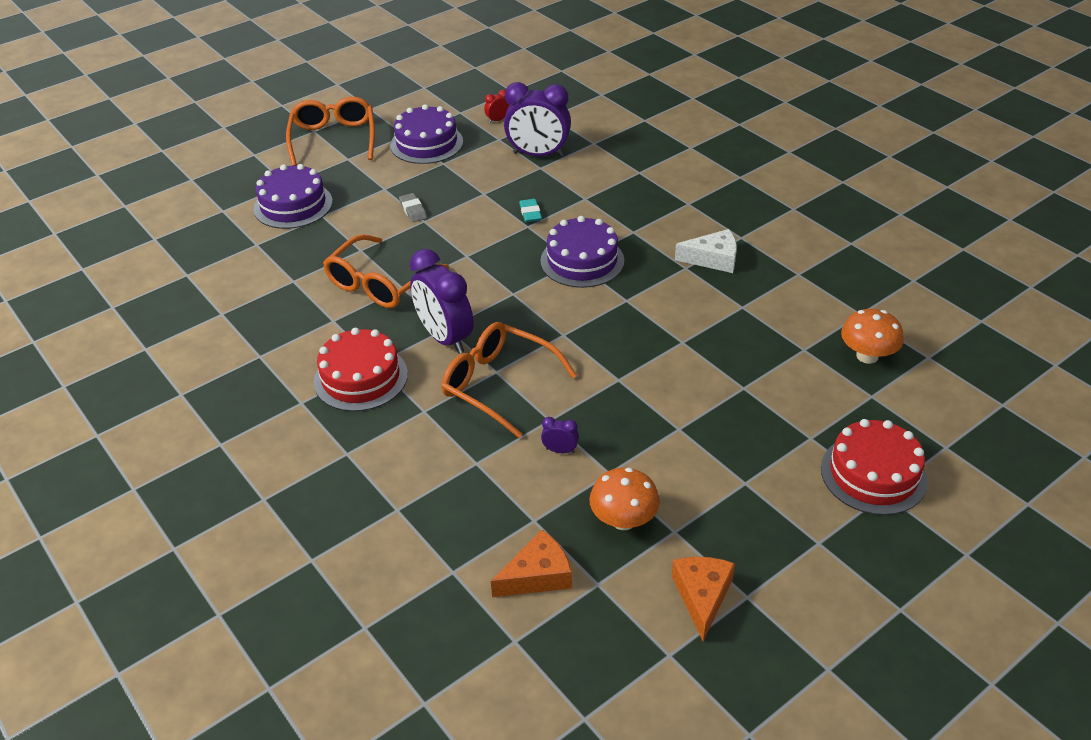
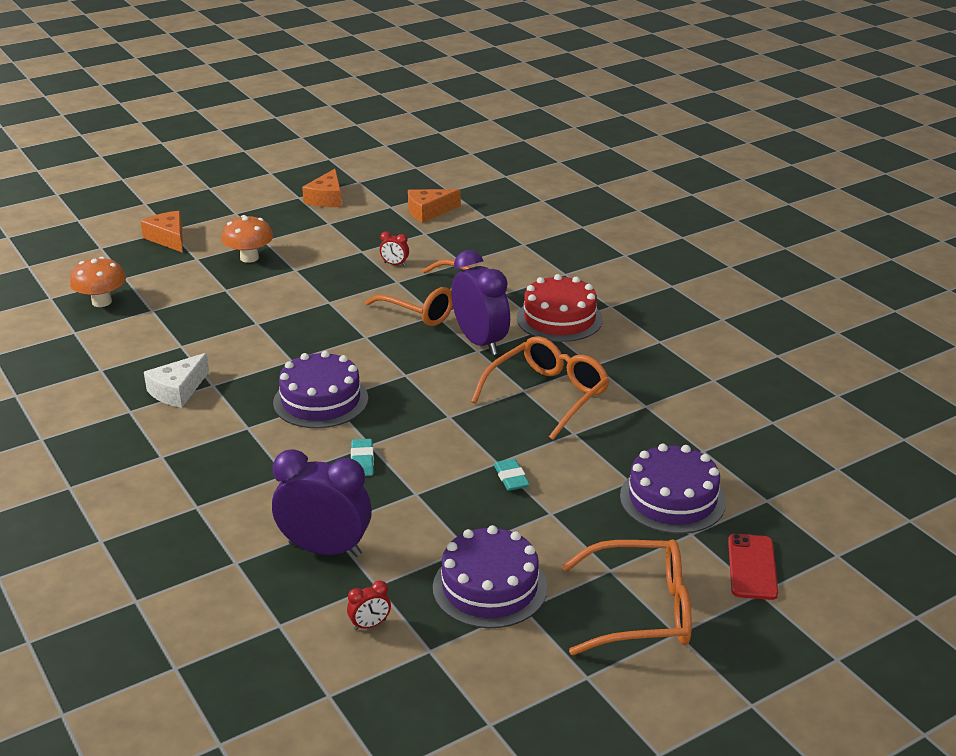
camera: 175 degrees left, 10 degrees down
(252, 167) = (752, 567): none -> red phone
(333, 139) = (639, 611): orange glasses -> orange glasses turned 90 degrees counterclockwise
(413, 210) = (511, 478): grey eraser -> turquoise eraser
(560, 450) = (394, 264): purple clock -> red clock
(623, 520) = (361, 229): orange mushroom -> orange mushroom (249, 258)
(713, 259) = (177, 390): white cheese -> white cheese turned 60 degrees counterclockwise
(873, 474) = (168, 238): red cake -> orange cheese

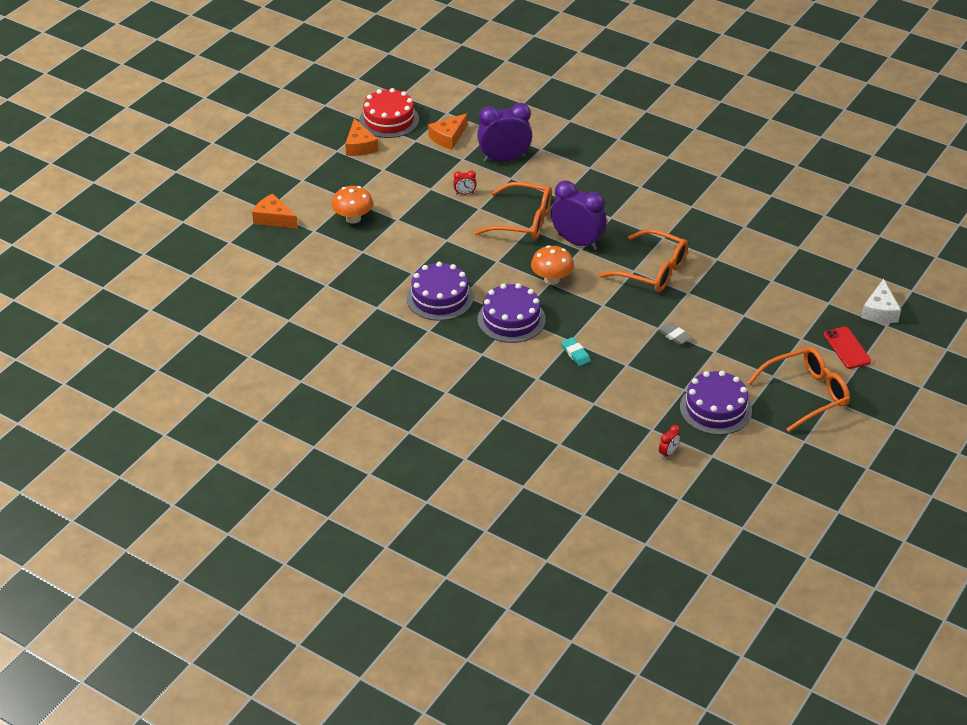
camera: 25 degrees left, 10 degrees up
(102, 302) = (282, 289): orange mushroom -> orange mushroom (551, 279)
(177, 390) = (409, 342): white cheese -> white cheese (880, 311)
(325, 549) = (604, 418): purple clock -> purple clock (504, 159)
(511, 478) = (674, 335): turquoise eraser -> grey eraser
(547, 396) = (651, 270): orange glasses -> orange glasses turned 105 degrees clockwise
(559, 319) = (614, 207): red cake -> red cake (389, 120)
(672, 499) = (776, 319): purple cake -> purple cake (440, 298)

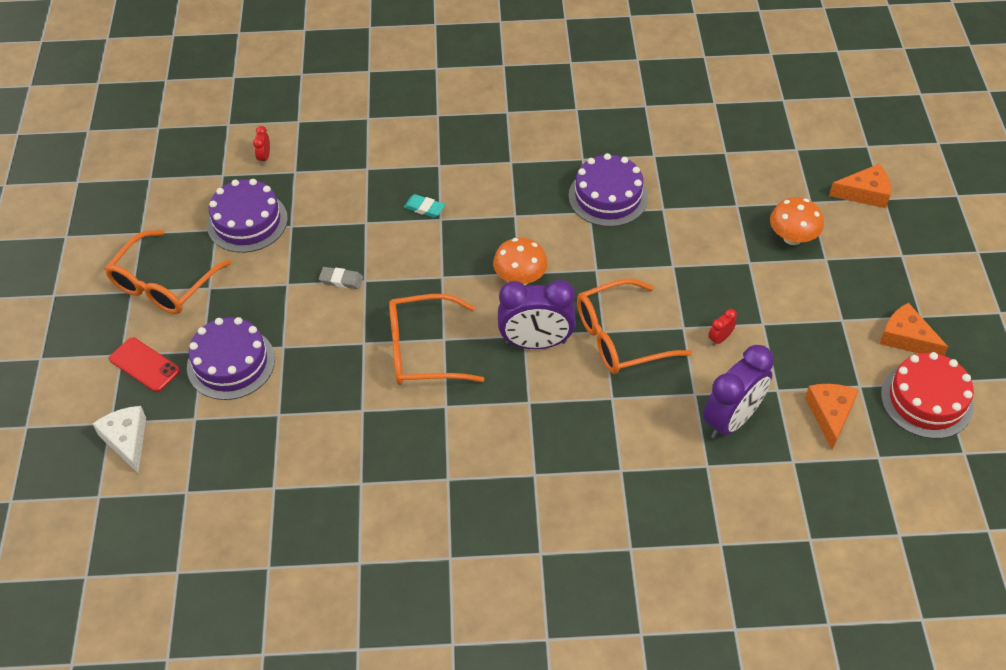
camera: 145 degrees right, 10 degrees up
(511, 319) = (518, 211): purple cake -> purple cake (231, 363)

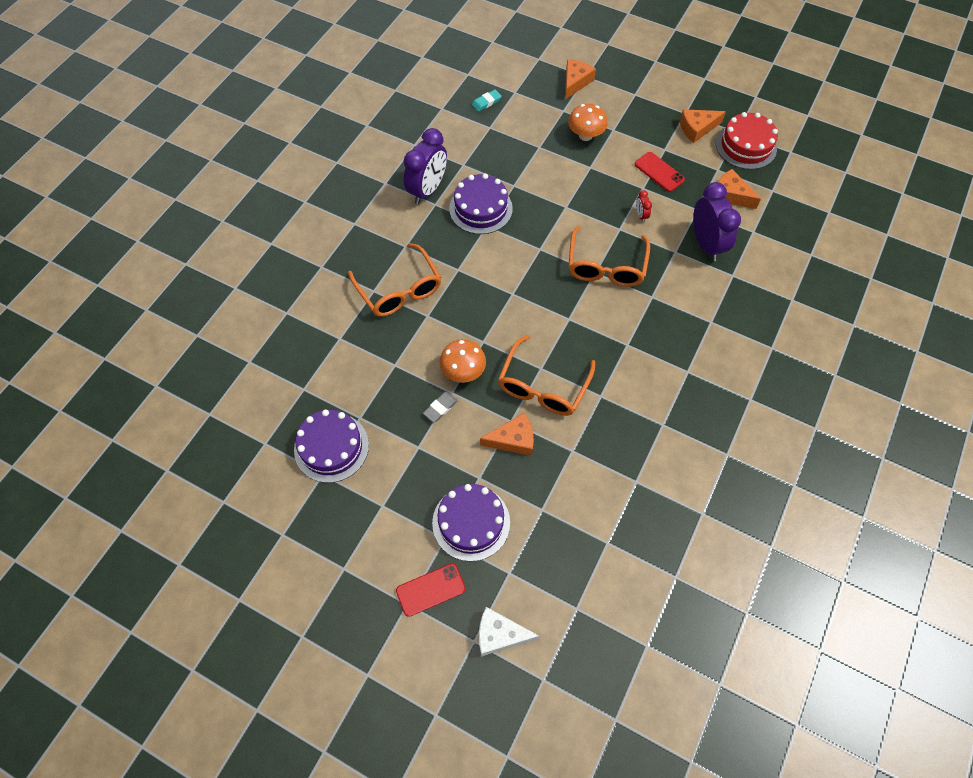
camera: 60 degrees left, 10 degrees up
(164, 283) = (353, 538): orange glasses -> orange glasses (399, 289)
(264, 157) = (270, 404): red clock -> none
(343, 354) = (513, 440): none -> orange cheese
(424, 208) = (409, 320): turquoise eraser -> turquoise eraser (486, 102)
(520, 278) = (517, 295): orange mushroom -> orange mushroom (463, 371)
(536, 343) = (580, 315): purple clock -> purple clock (427, 190)
(801, 329) = (659, 172): none -> red phone

